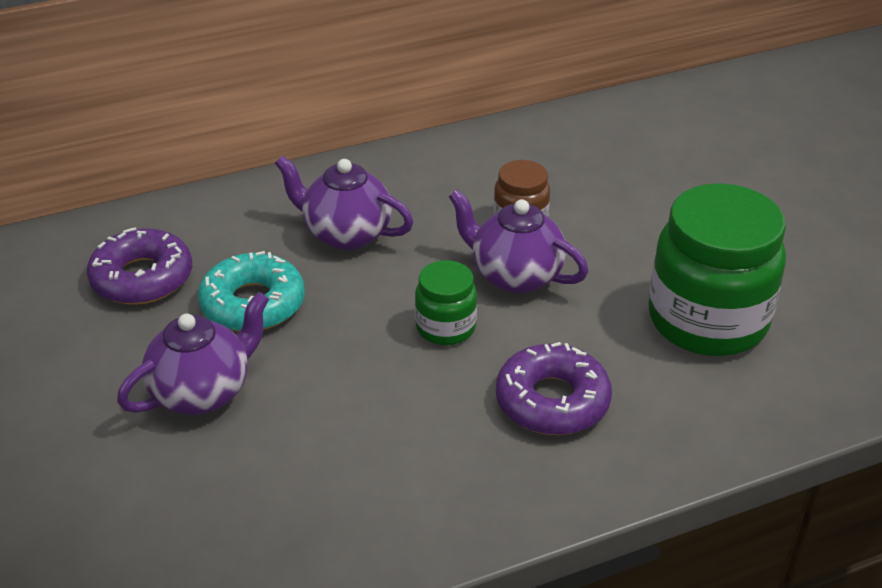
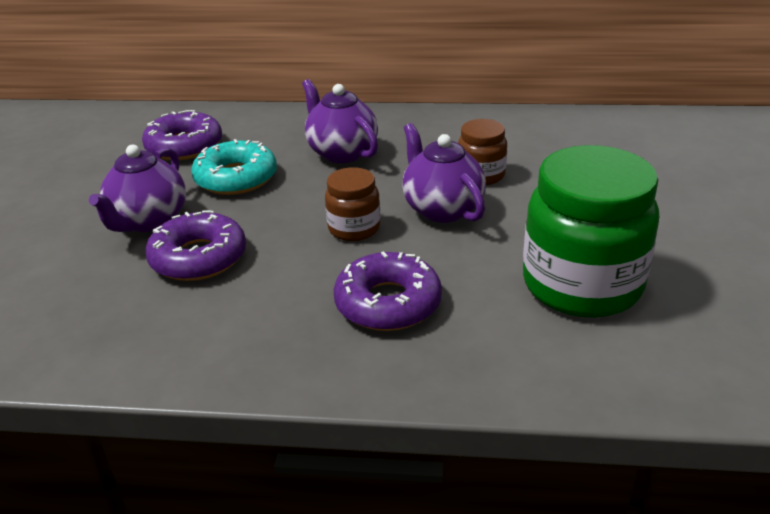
camera: 30 degrees right, 5 degrees down
(202, 392) = (148, 221): purple teapot -> purple teapot turned 120 degrees clockwise
(309, 418) = (198, 258): none -> purple donut
(445, 327) = (354, 228): green jar -> brown jar

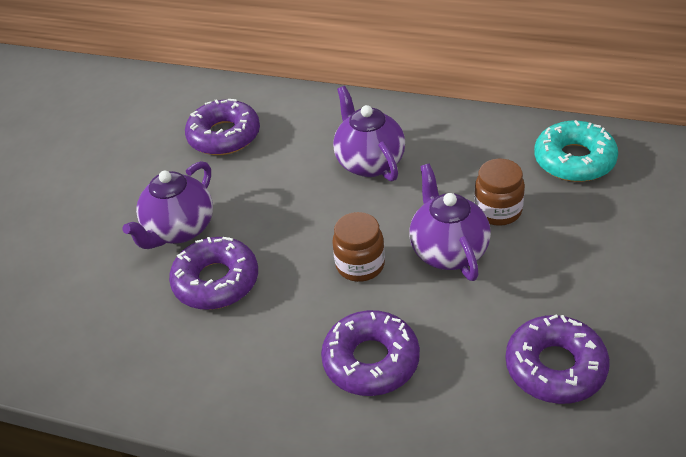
camera: 15 degrees right, 10 degrees up
(236, 178) = (264, 185): turquoise donut -> turquoise donut (574, 160)
(582, 285) = (555, 367): green jar -> purple donut

